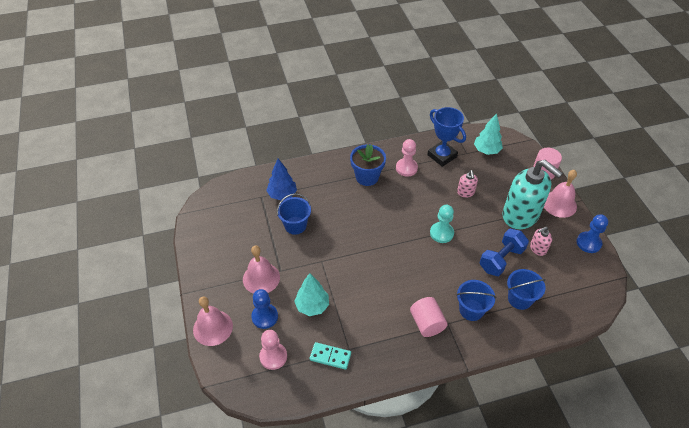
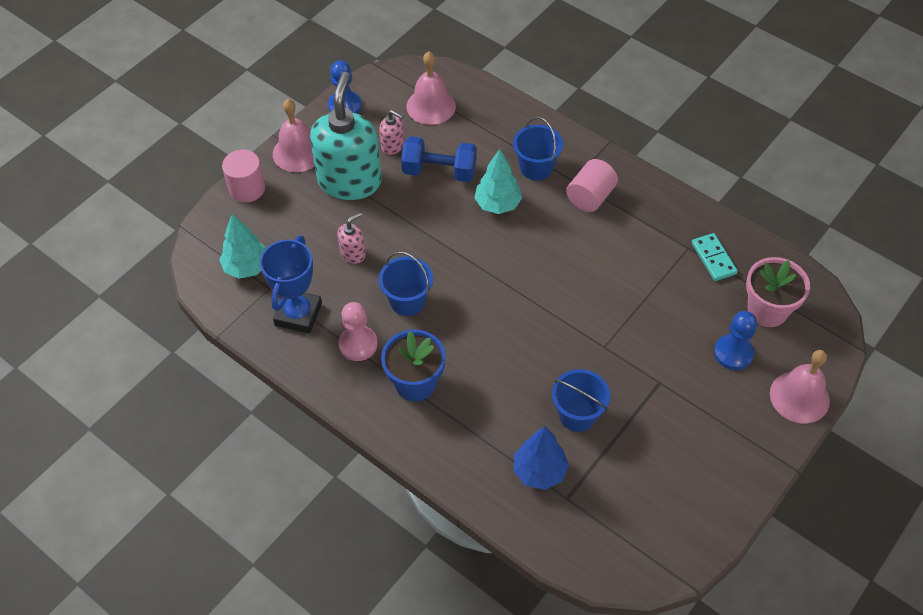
camera: 125 degrees left, 5 degrees up
(261, 278) = (690, 395): pink bell -> pink bell (431, 106)
(273, 356) = (767, 310): pink pawn -> pink flower pot
(312, 306) = (673, 314): turquoise tree -> turquoise tree (497, 204)
(441, 233) = (447, 245): turquoise pawn -> none
(520, 299) = (482, 134): blue bucket -> blue bucket (407, 301)

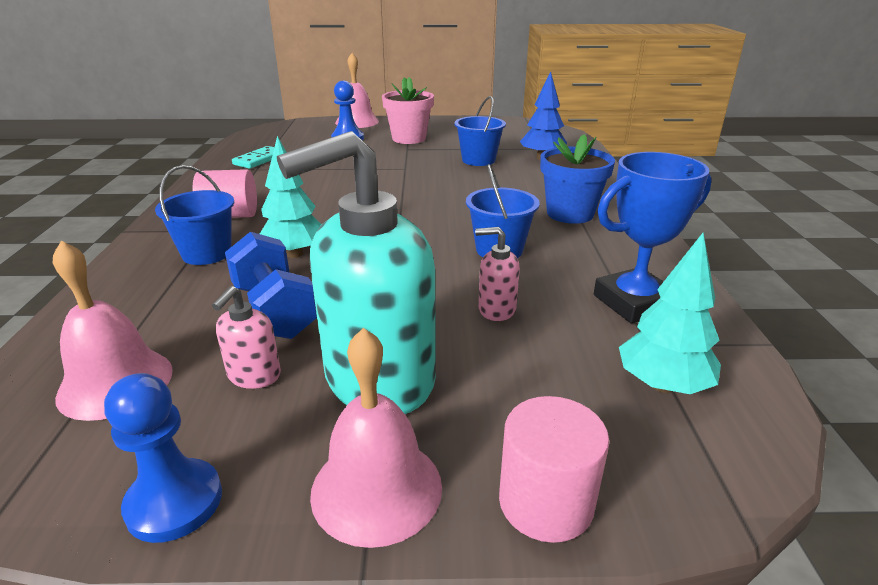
camera: 130 degrees left, 25 degrees down
(358, 344) = (591, 252): pink pawn -> none
(393, 146) = (254, 375): pink soap dispenser -> pink soap dispenser turned 150 degrees counterclockwise
(767, 310) = (293, 139): pink flower pot -> pink flower pot (409, 138)

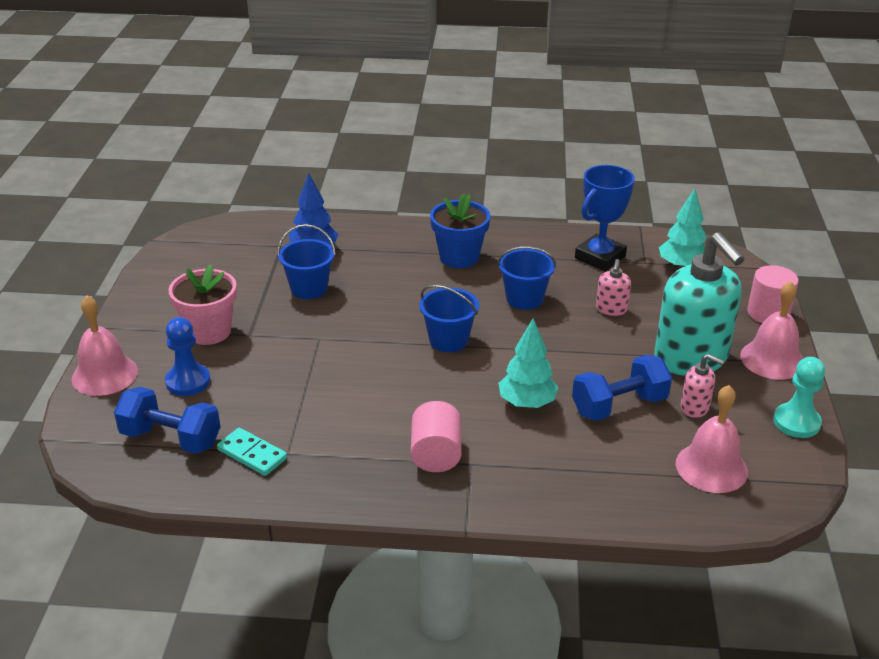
camera: 85 degrees left, 5 degrees up
(174, 502) = (796, 422): blue pawn -> turquoise pawn
(207, 253) = (523, 457): blue bucket -> blue bucket (448, 340)
(285, 140) = (171, 438): none -> blue dumbbell
(634, 302) = (600, 257): blue trophy -> blue trophy turned 60 degrees clockwise

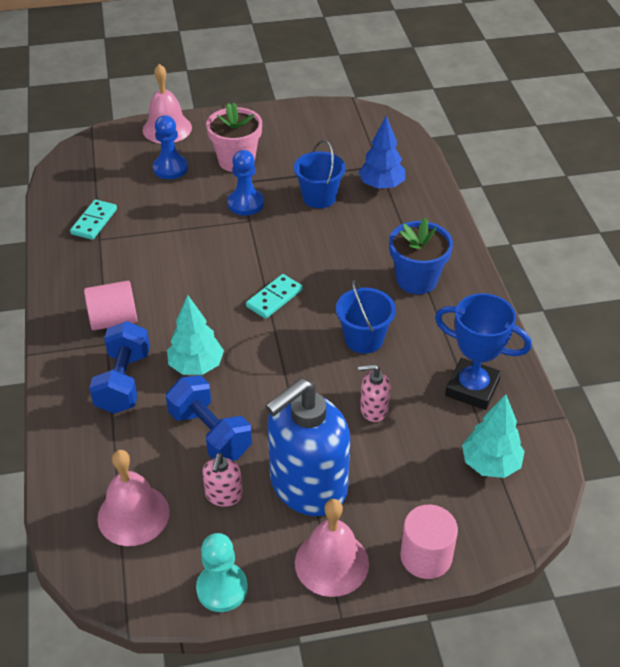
camera: 75 degrees right, 10 degrees up
(171, 438) = (103, 179): blue dumbbell -> blue dumbbell (123, 382)
(289, 336) = (245, 203): none -> blue pawn
(448, 340) = (274, 298): blue bucket -> turquoise domino
(691, 358) = (307, 486): turquoise soap dispenser -> blue soap dispenser

